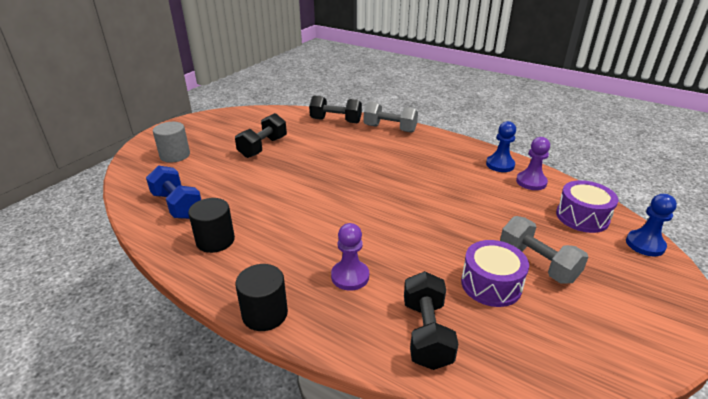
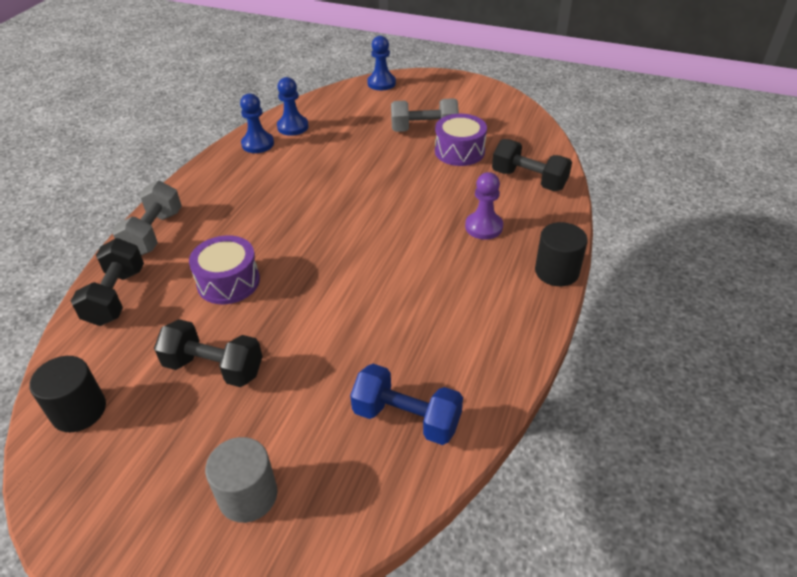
camera: 100 degrees left, 10 degrees up
(177, 205) = (406, 418): blue dumbbell -> blue dumbbell turned 75 degrees clockwise
(215, 240) = (469, 344): black cylinder -> black cylinder (79, 410)
(426, 333) = (529, 180): black dumbbell -> black dumbbell turned 45 degrees clockwise
(531, 182) = (293, 127): purple pawn -> blue pawn
(537, 263) = (424, 130): grey dumbbell -> grey dumbbell turned 45 degrees clockwise
(582, 217) = (350, 105): purple drum -> purple drum (228, 282)

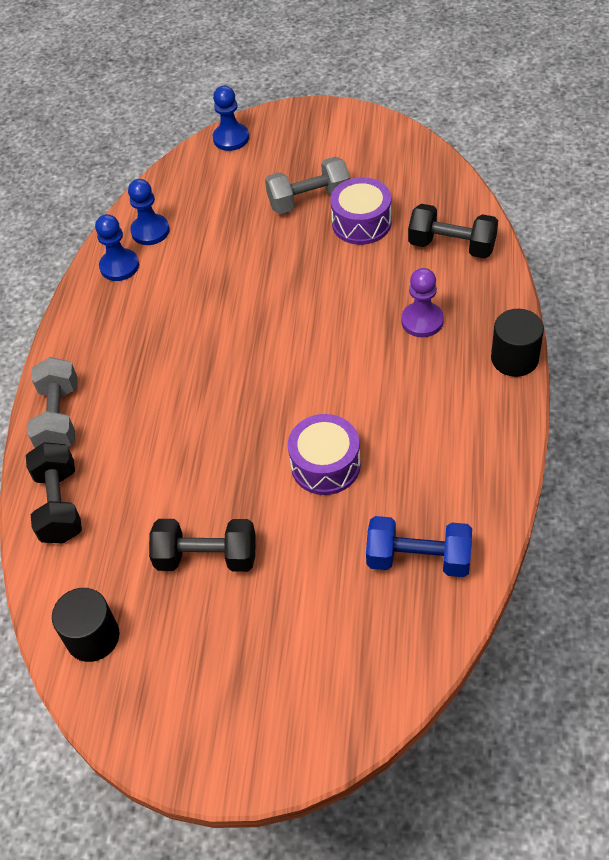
camera: 10 degrees left, 10 degrees up
(228, 282) = (174, 457): purple drum -> purple drum (325, 465)
(248, 495) = (301, 672): grey cylinder -> none

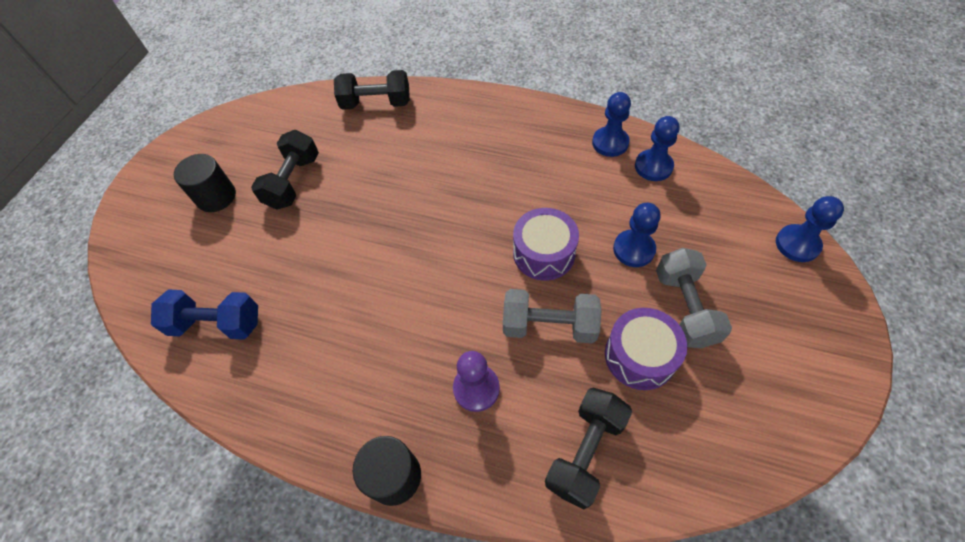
camera: 100 degrees right, 5 degrees up
(59, 418) = (454, 103): grey dumbbell -> grey dumbbell (549, 325)
(93, 637) = (267, 119): black cylinder -> black cylinder (216, 197)
(254, 236) = (633, 249): none -> blue pawn
(325, 465) = (338, 270): purple drum -> purple drum (544, 253)
(418, 559) = (217, 323): blue dumbbell -> blue dumbbell turned 75 degrees clockwise

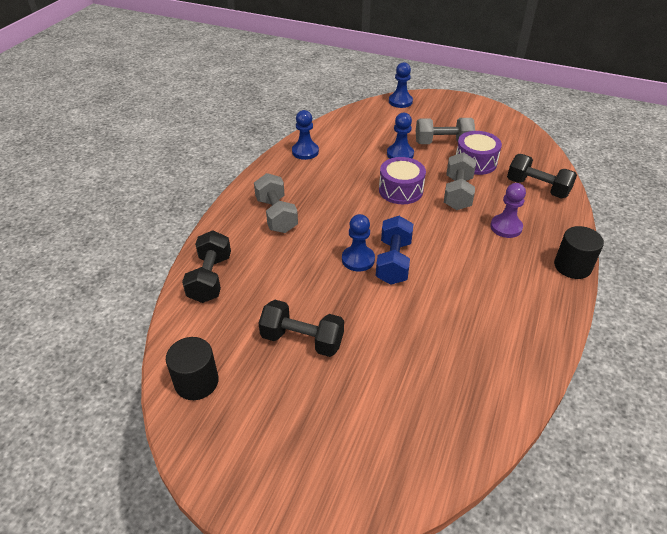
camera: 90 degrees left, 15 degrees down
(216, 197) = (309, 410): black cylinder -> black cylinder (196, 382)
(217, 323) = (467, 385): blue dumbbell -> blue dumbbell (393, 262)
(476, 135) = (276, 215): none -> grey dumbbell
(653, 166) = (332, 137): blue pawn -> blue pawn (358, 259)

